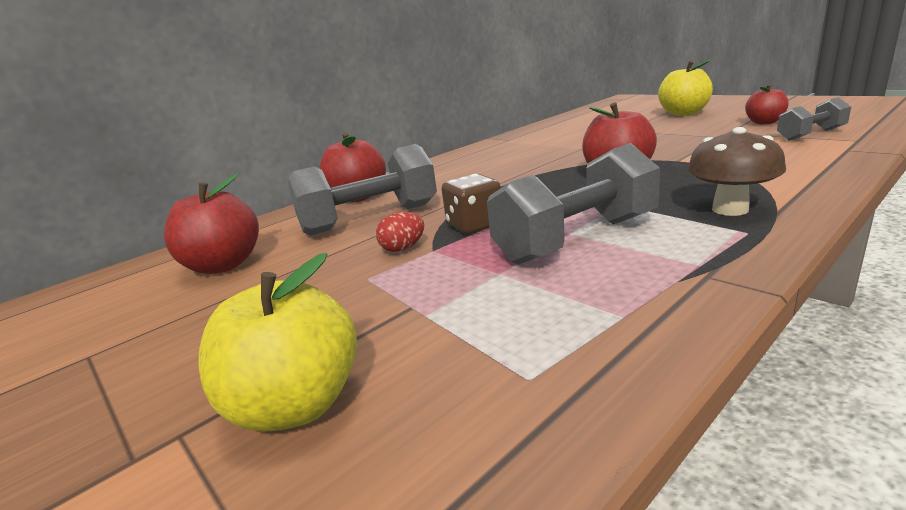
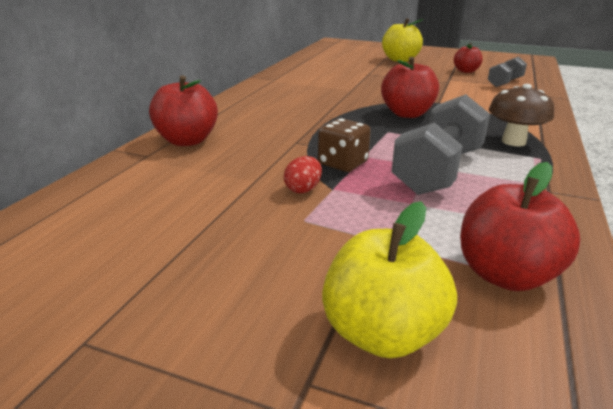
camera: 30 degrees left, 5 degrees up
(223, 265) = (121, 224): red apple -> red apple (505, 275)
(370, 219) = (231, 163): grey dumbbell -> none

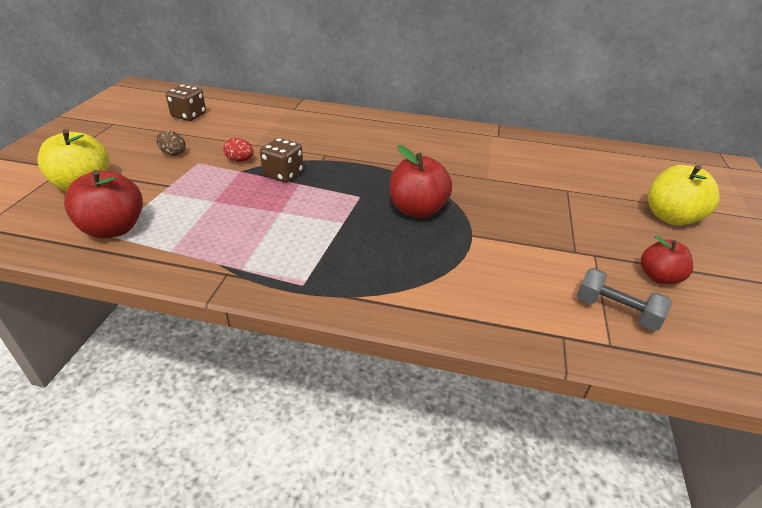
camera: 80 degrees right, 10 degrees up
(110, 240) = (189, 115): none -> brown dice
(187, 141) = (320, 117): red apple -> none
(268, 244) = (173, 153): none -> brown egg
(438, 170) = (270, 217): grey dumbbell -> none
(513, 141) = (348, 273): brown mushroom -> none

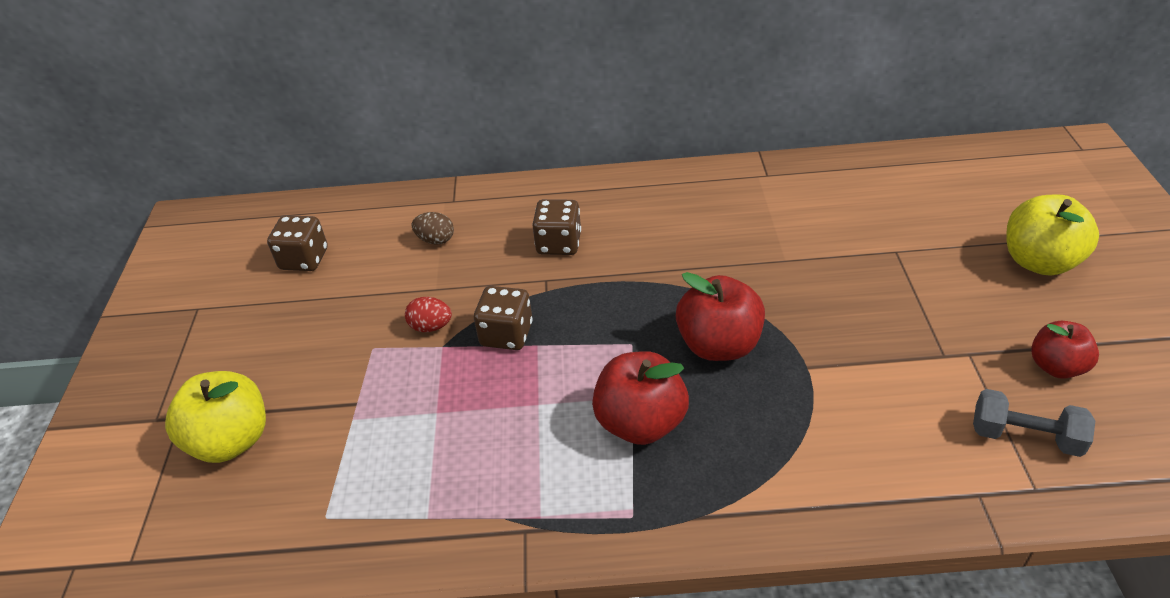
camera: 10 degrees left, 5 degrees up
(113, 229) = (325, 504): red apple -> red apple (640, 422)
(173, 153) = (326, 341): brown egg -> brown egg (436, 240)
(344, 140) = (559, 243): none -> brown dice

